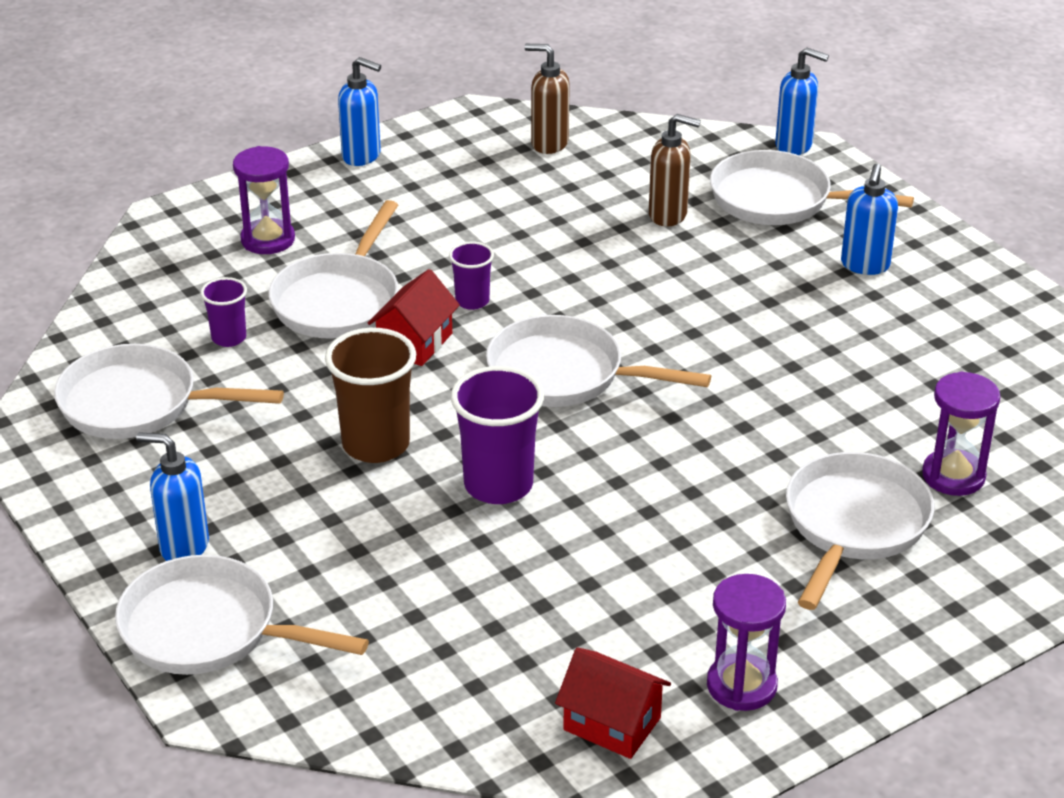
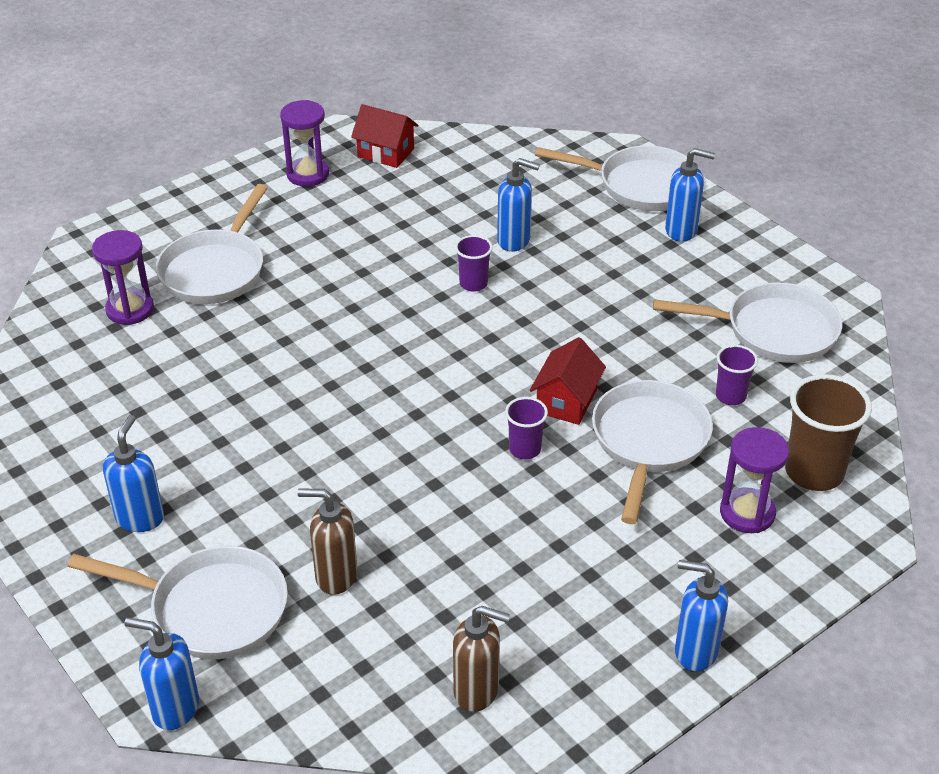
camera: 175 degrees right, 5 degrees up
(376, 444) = (572, 309): brown cup -> brown cup (814, 472)
(429, 545) = (514, 241): none -> blue soap dispenser
(498, 485) = (473, 284): purple cup -> purple cup, size x0.55
(564, 374) = (432, 378): white pan -> none

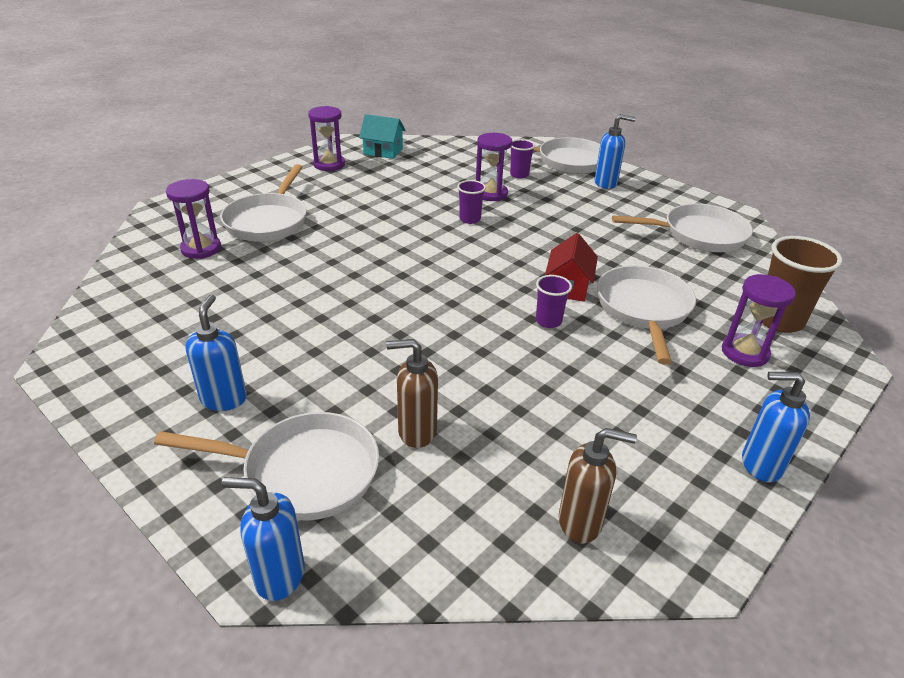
camera: 10 degrees left, 5 degrees down
(385, 153) = (383, 151): red house -> turquoise house
(514, 241) = (491, 194): blue soap dispenser -> purple hourglass
(730, 396) = (690, 275): purple cup -> purple cup (519, 175)

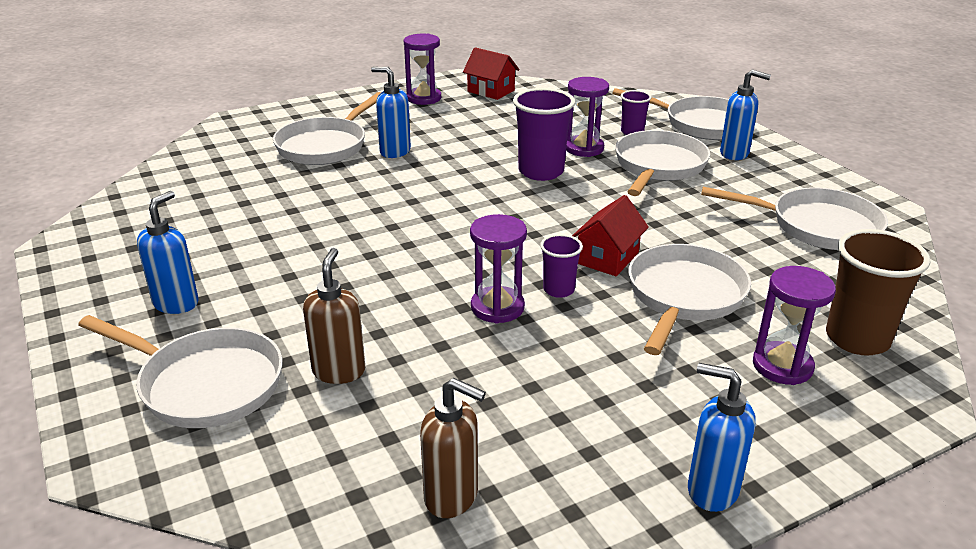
camera: 20 degrees right, 5 degrees down
(201, 249) = (244, 163): purple hourglass -> purple hourglass (497, 307)
(279, 576) = (123, 469): blue soap dispenser -> blue soap dispenser (394, 152)
(383, 151) = (491, 91): turquoise house -> red house
(416, 432) = (339, 371): brown soap dispenser -> brown soap dispenser turned 75 degrees clockwise
(470, 219) = (541, 171): purple cup -> purple cup, size x1.82
(557, 202) = (658, 167): none -> white pan

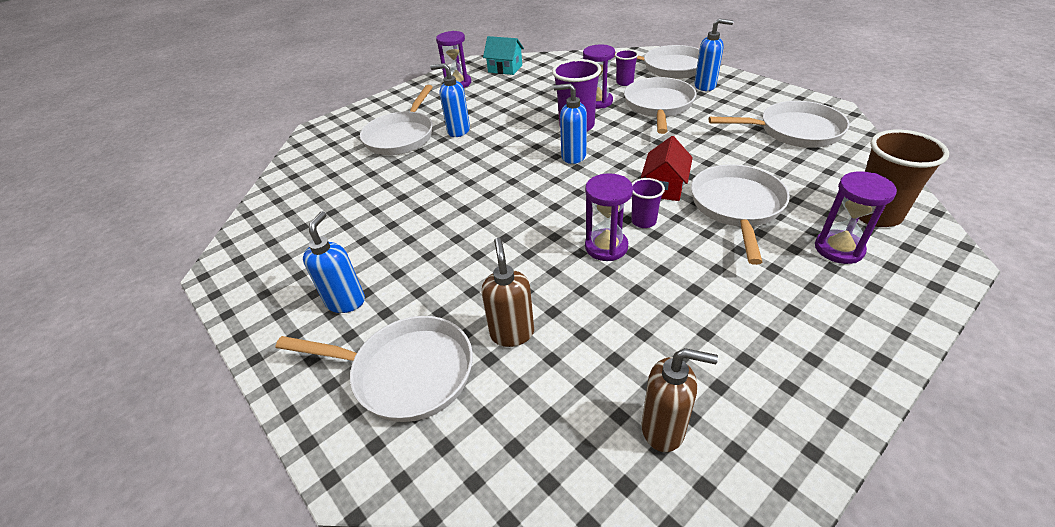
camera: 10 degrees left, 10 degrees up
(491, 91) = (505, 69): red house -> turquoise house
(711, 490) = (853, 369): blue soap dispenser -> blue soap dispenser (573, 156)

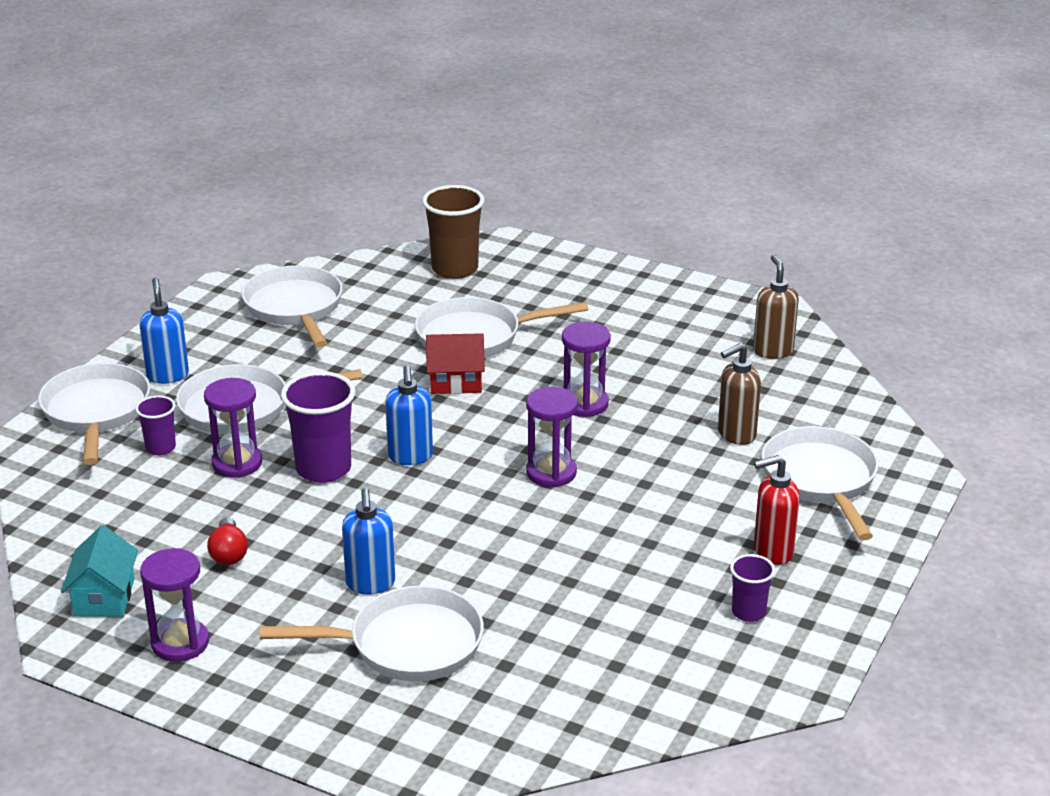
camera: 115 degrees left, 10 degrees down
(346, 301) = (772, 552): blue soap dispenser -> red soap dispenser
(515, 96) = (229, 553): none -> red light bulb
(643, 221) = (529, 387): purple cup -> purple cup (748, 612)
(838, 249) = (518, 286): purple hourglass -> purple hourglass (551, 472)

